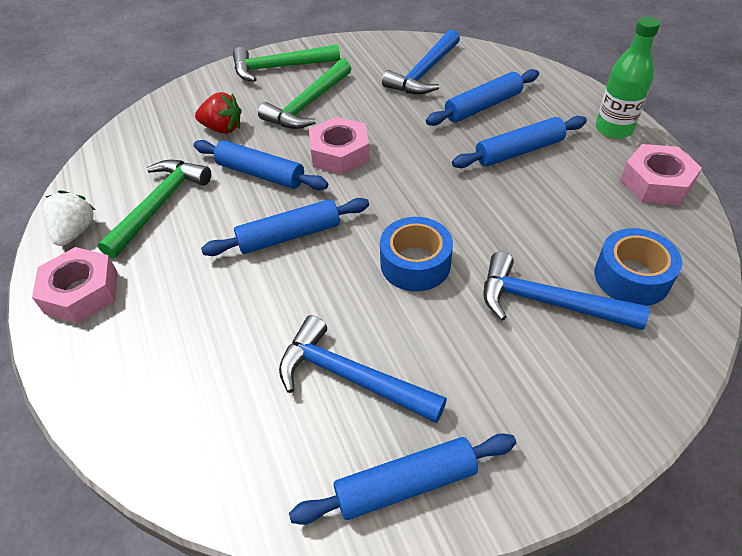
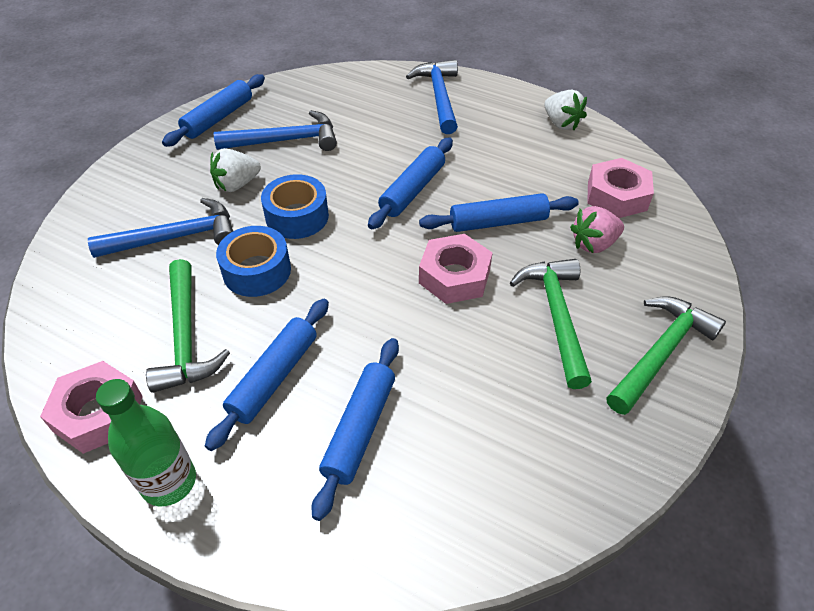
camera: 140 degrees right, 0 degrees up
(81, 292) = (498, 103): pink nut -> pink nut (617, 196)
(159, 205) = (536, 163): green hammer -> green hammer (185, 336)
(222, 128) = (593, 244): red strawberry -> pink strawberry
(424, 73) = (483, 452): blue hammer -> blue hammer (439, 97)
(450, 338) = (237, 184): none -> white strawberry
(632, 277) = (109, 289): blue tape -> blue tape (257, 271)

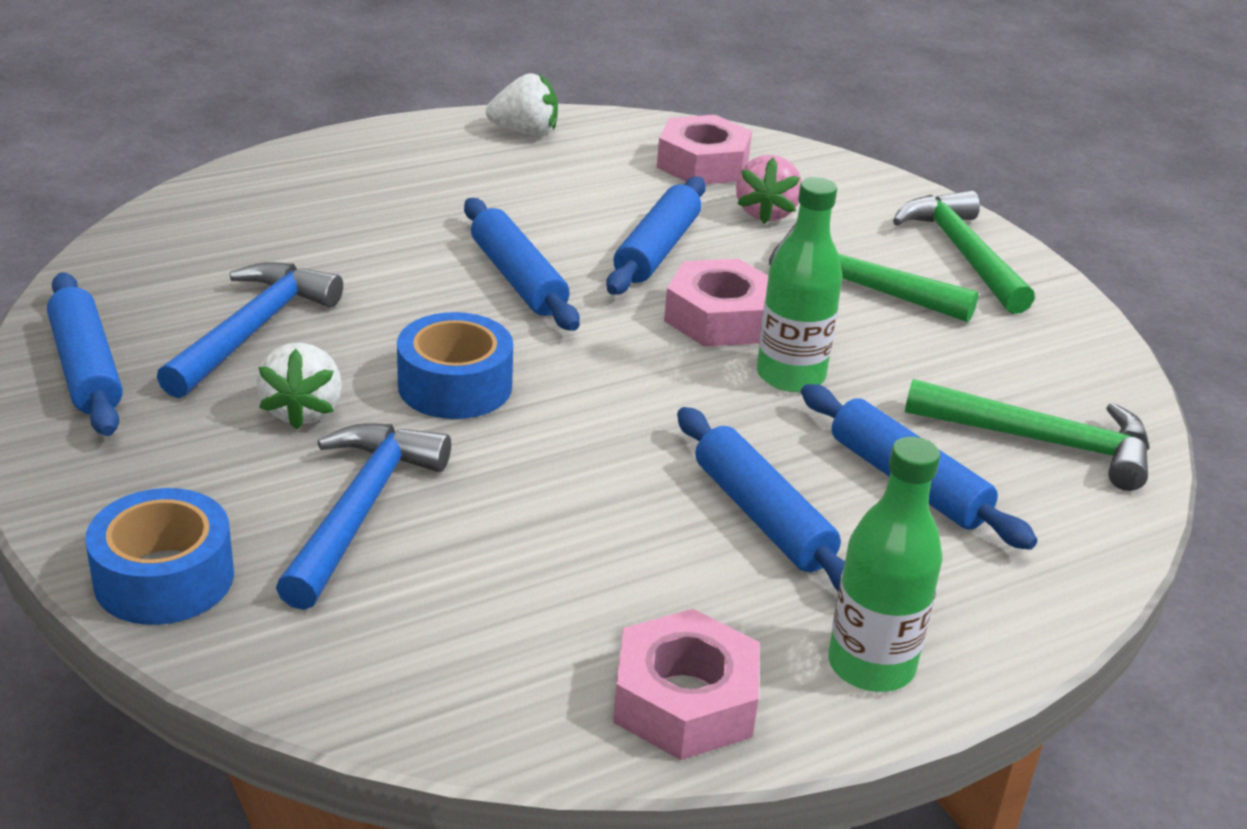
camera: 60 degrees left, 15 degrees down
(185, 336) = (605, 569): green hammer -> green hammer (1041, 442)
(257, 271) = (534, 460): blue tape -> blue tape (164, 578)
(423, 330) = (790, 376): none -> green bottle
(439, 97) = (339, 178): blue hammer -> none

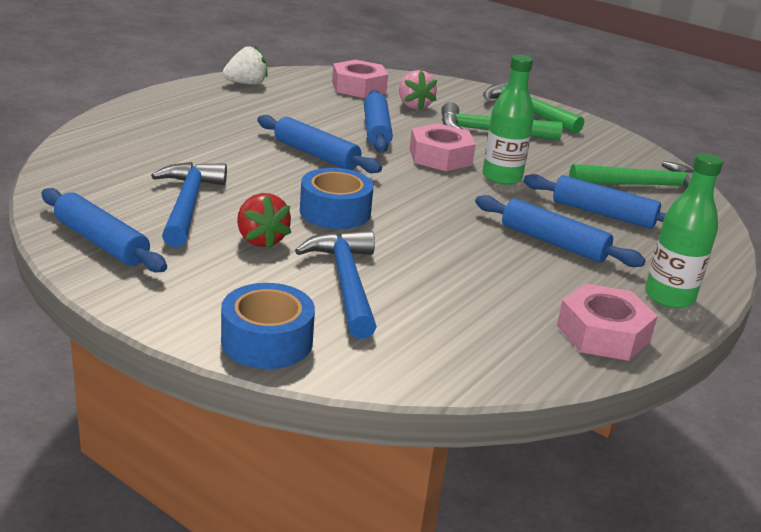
camera: 25 degrees left, 5 degrees down
(303, 411) = (261, 240): white strawberry -> red strawberry

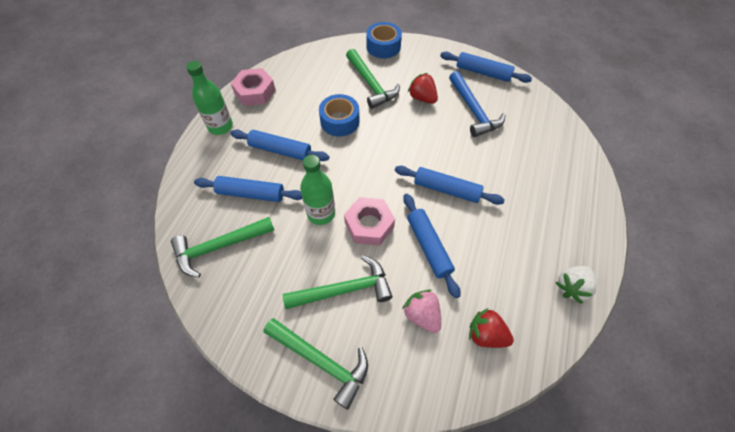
camera: 165 degrees right, 30 degrees up
(335, 212) = (402, 133): blue tape -> blue tape (340, 121)
(346, 283) = (371, 84): blue hammer -> green hammer
(359, 87) = (486, 334): pink nut -> red strawberry

